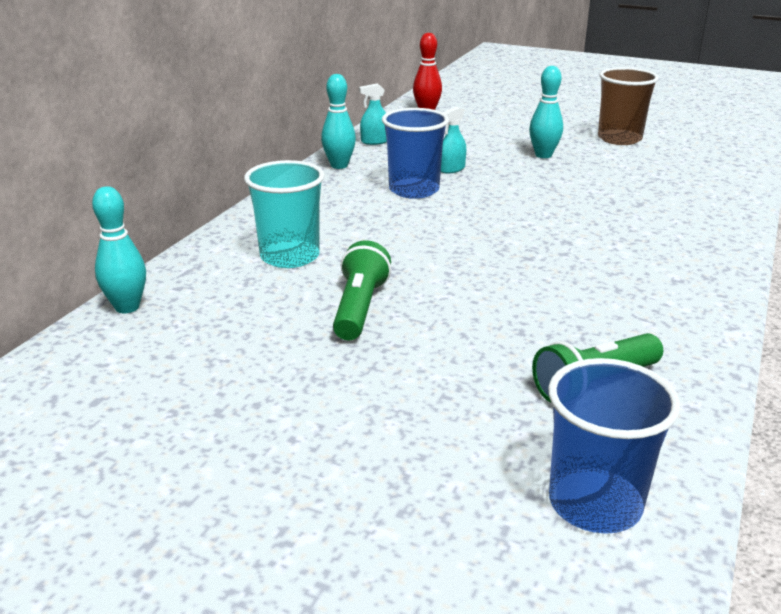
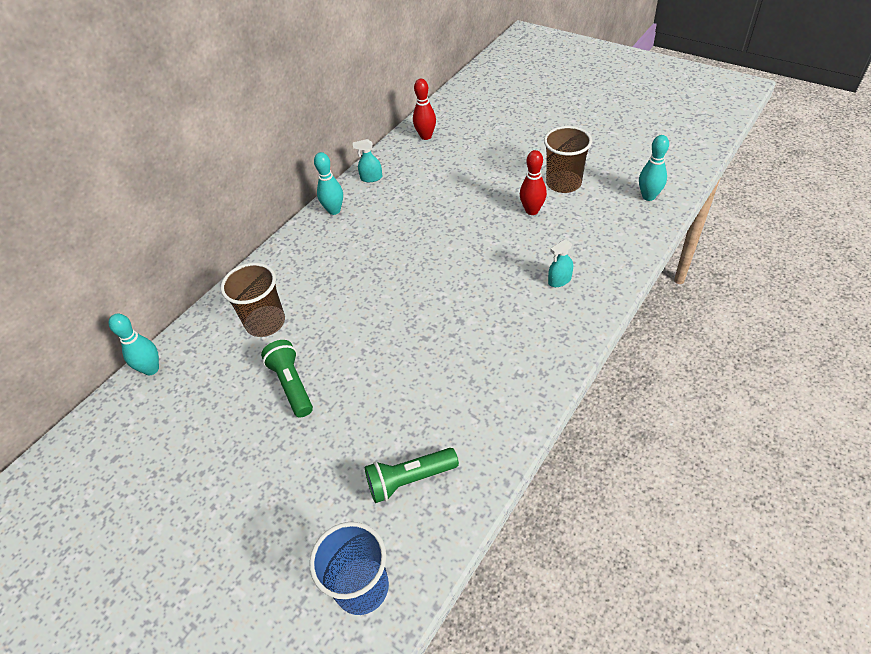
camera: 15 degrees right, 20 degrees up
(290, 256) = (265, 322): turquoise cup -> brown cup
(359, 308) = (292, 384): green flashlight -> green flashlight turned 45 degrees counterclockwise
(414, 190) = (376, 247): blue cup -> none
(451, 169) = (414, 220): turquoise spray bottle -> turquoise spray bottle (559, 280)
(543, 155) = (492, 204): turquoise bowling pin -> turquoise bowling pin (648, 196)
(596, 158) = (532, 210): none -> red bowling pin

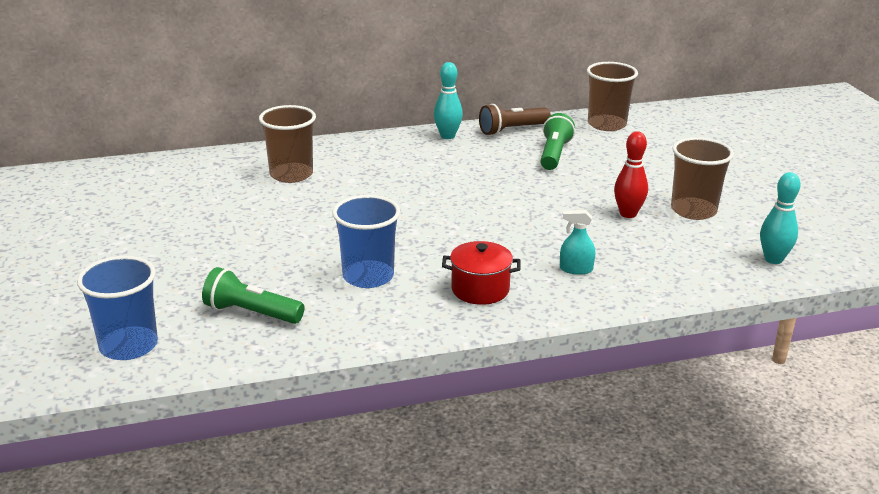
camera: 35 degrees right, 20 degrees down
(151, 369) = (179, 160): turquoise bowling pin -> none
(292, 384) = (255, 217): green flashlight -> green flashlight (554, 154)
(371, 178) = (512, 130): turquoise spray bottle -> brown flashlight
(426, 136) = (606, 124): red bowling pin -> brown cup
(444, 382) = (368, 276): none -> blue cup
(527, 340) = (480, 289): none -> red pot

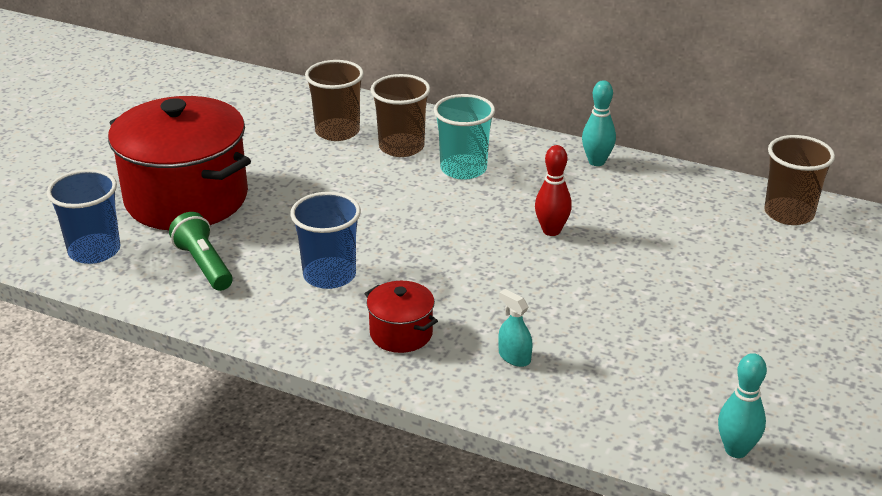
camera: 40 degrees right, 5 degrees up
(158, 274) = (186, 198): none -> red pot
(361, 172) = (463, 169): none -> turquoise cup
(512, 130) = (672, 180): brown flashlight -> none
(554, 154) = (677, 225): green flashlight -> none
(628, 214) = (654, 325): red bowling pin -> red bowling pin (551, 231)
(693, 210) = (732, 354): brown cup -> brown cup (337, 131)

